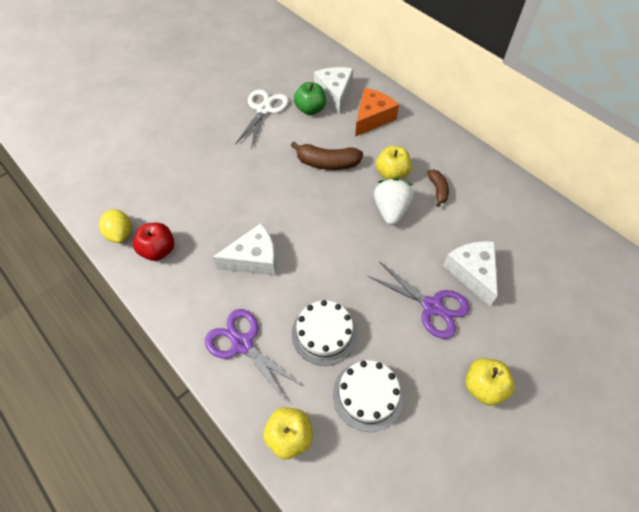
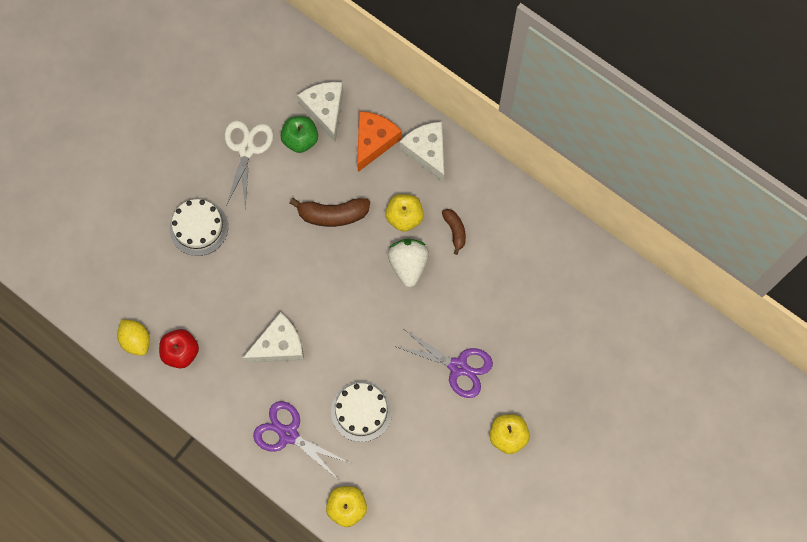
camera: 10 degrees left, 15 degrees up
(368, 395) = (408, 461): white cake -> white cake (198, 227)
(472, 273) = (494, 324): white cheese -> white cheese (427, 152)

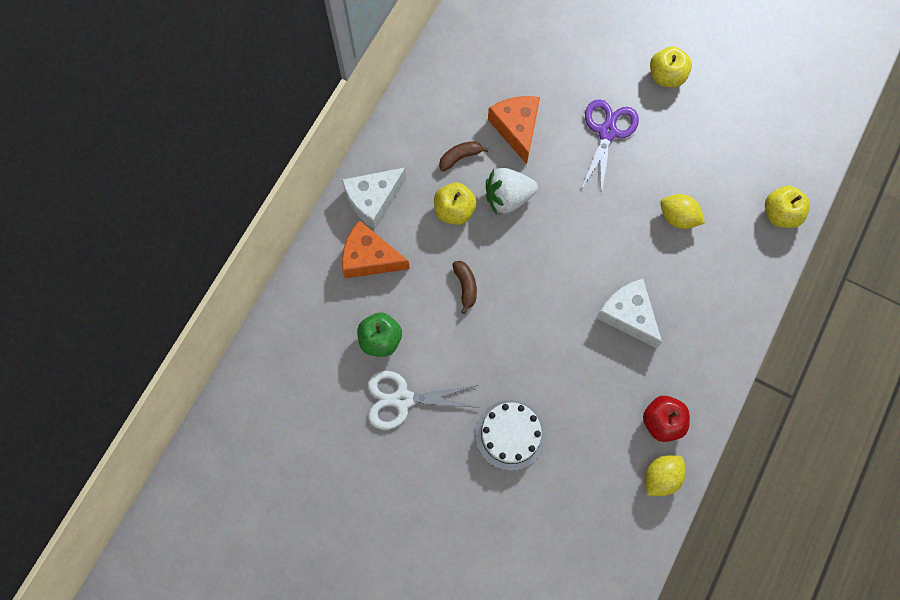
camera: 100 degrees left, 0 degrees up
(288, 434) = (722, 286): purple scissors -> none
(325, 110) = (339, 319): white cheese -> none
(332, 215) = (465, 287): brown banana -> brown banana, size x0.60
(361, 411) = (678, 217): white cake -> yellow lemon
(475, 285) = (516, 128): none -> orange cheese

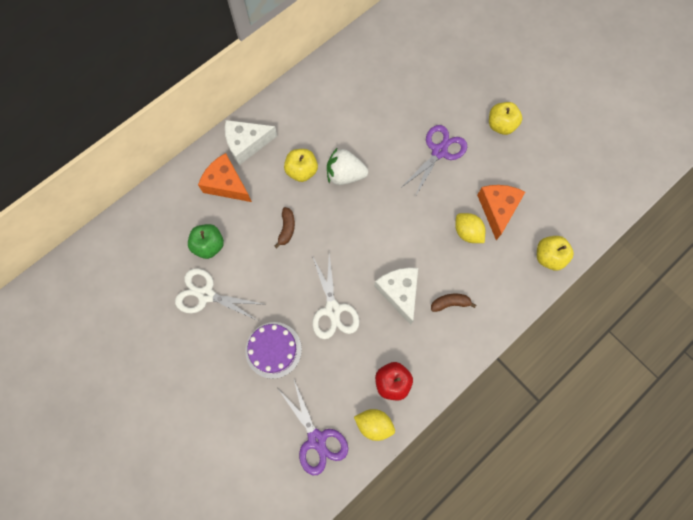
camera: 20 degrees right, 0 degrees up
(460, 157) = (322, 134): brown banana -> brown banana (450, 303)
(510, 435) = (273, 350): white cake -> purple cake
(516, 128) = (372, 127): orange cheese -> orange cheese (497, 209)
(560, 363) = (333, 309): none -> white scissors
(603, 518) = (316, 439): none -> purple scissors
(661, 477) = (374, 424): yellow lemon -> yellow lemon turned 45 degrees clockwise

